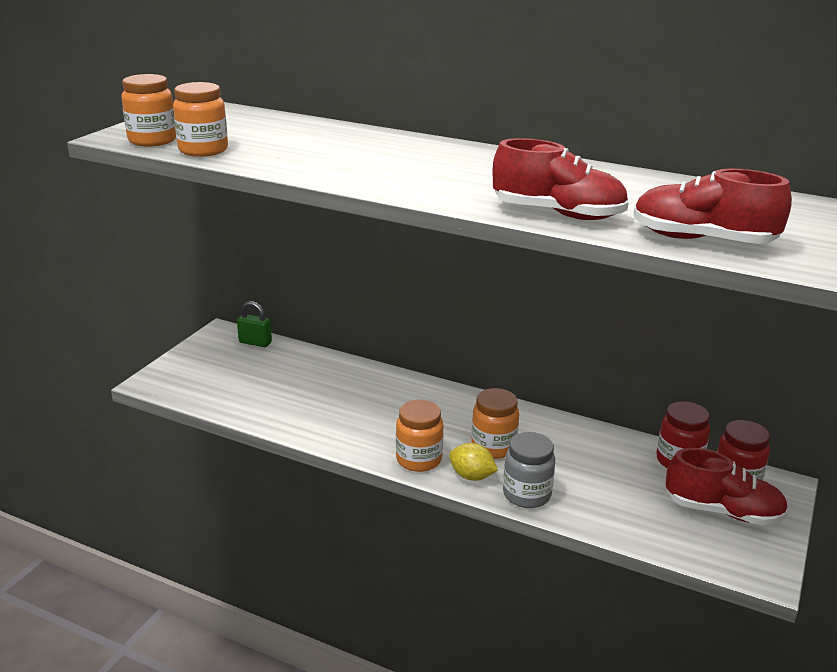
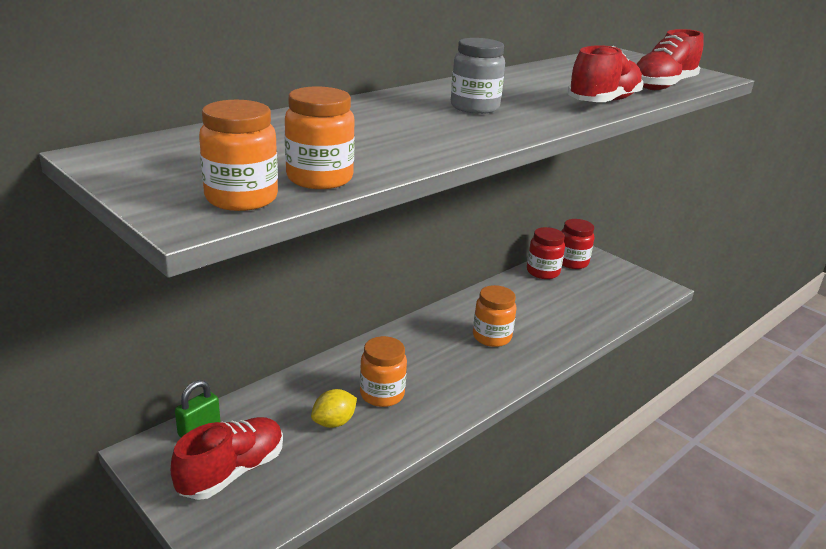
camera: 70 degrees left, 0 degrees up
(419, 459) = (492, 378): orange jar -> orange jar (382, 394)
(471, 476) = (527, 359): yellow lemon -> yellow lemon (334, 422)
(526, 495) = (560, 342): grey jar -> grey jar (474, 107)
(723, 511) = (601, 278): red shoe -> red shoe (232, 472)

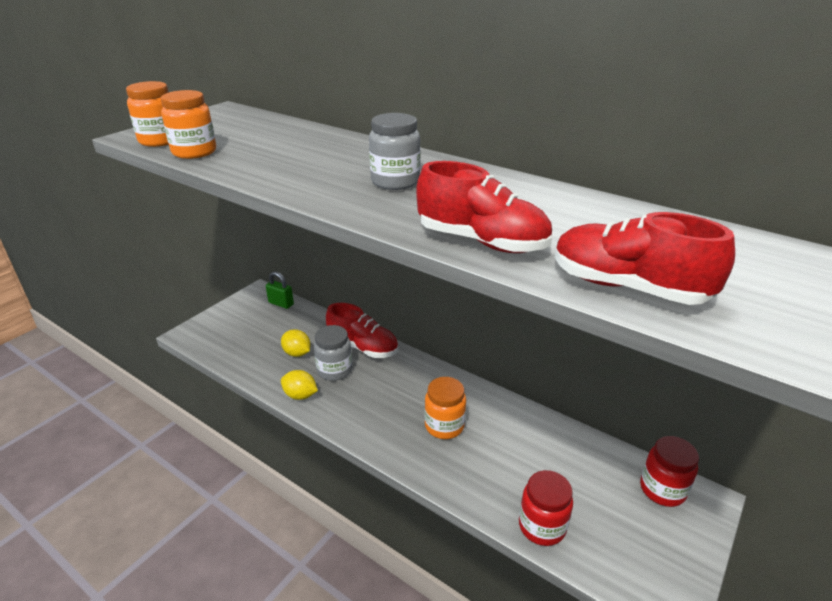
camera: 80 degrees right, 5 degrees up
(232, 472) = (245, 324): red shoe -> red shoe (363, 347)
(382, 394) = (334, 370): orange jar -> grey jar
(419, 426) = (300, 395): none -> yellow lemon
(543, 272) = (611, 460): red jar -> red jar (542, 526)

